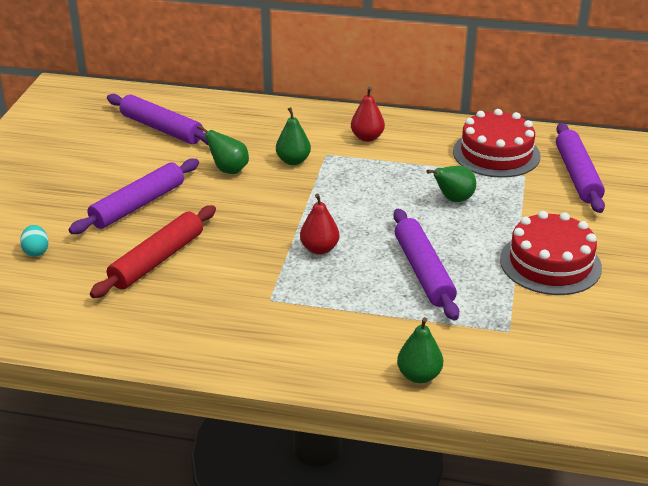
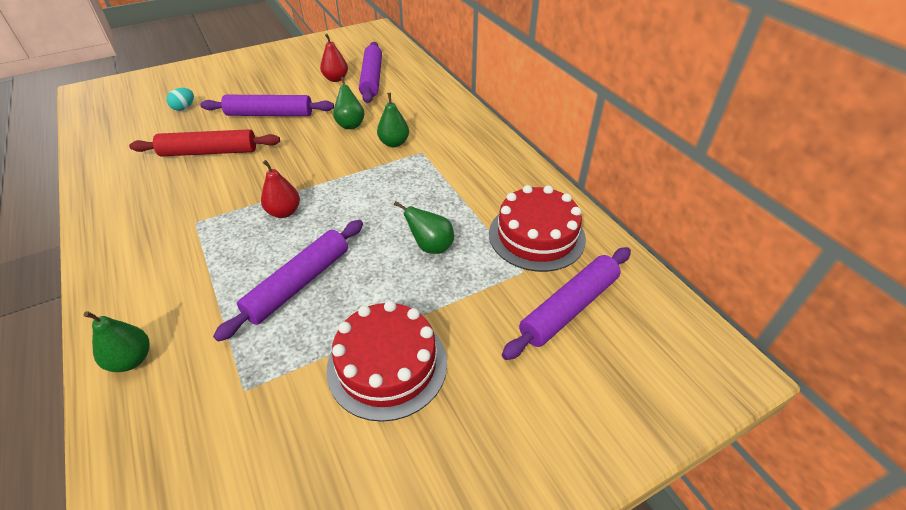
camera: 50 degrees right, 10 degrees up
(367, 137) = (469, 158): red pear -> red pear (336, 79)

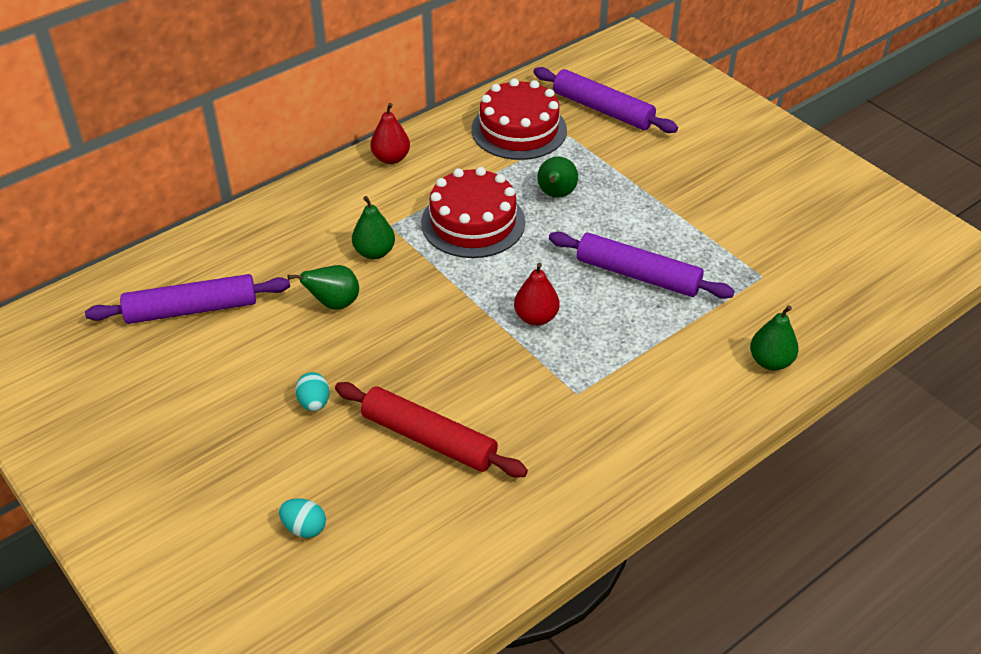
camera: 100 degrees left, 0 degrees up
(209, 152) = (429, 438): red rolling pin -> red rolling pin turned 45 degrees counterclockwise
(270, 114) = (314, 403): purple rolling pin -> turquoise egg
(336, 79) = (193, 353): red pear -> red pear (391, 158)
(387, 365) = (701, 200): red cake -> red cake (473, 222)

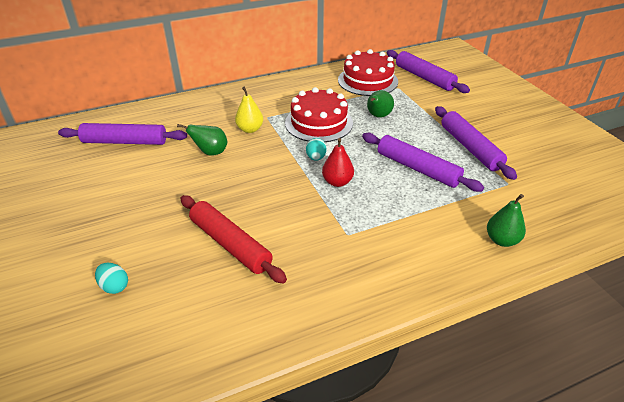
camera: 15 degrees right, 5 degrees down
(314, 403) = (167, 207): turquoise egg -> turquoise egg (316, 158)
(374, 252) = (250, 129): green pear -> yellow pear
(391, 158) = (284, 84): red pear -> none
(700, 227) = (470, 148): none -> purple rolling pin

